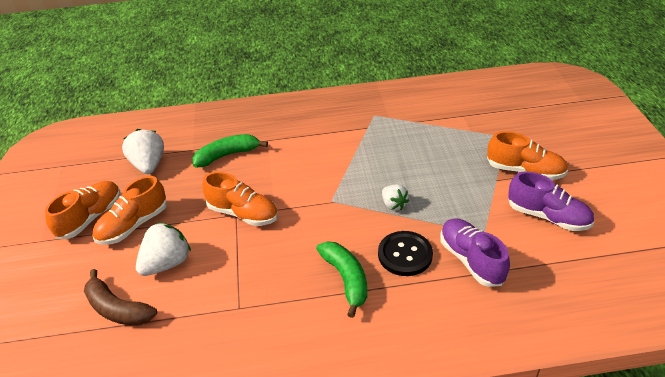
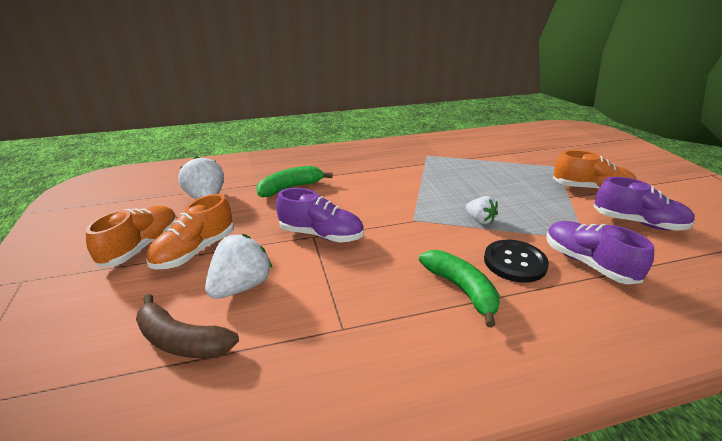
camera: 10 degrees left, 10 degrees down
(243, 213) = (321, 234): orange shoe -> purple shoe

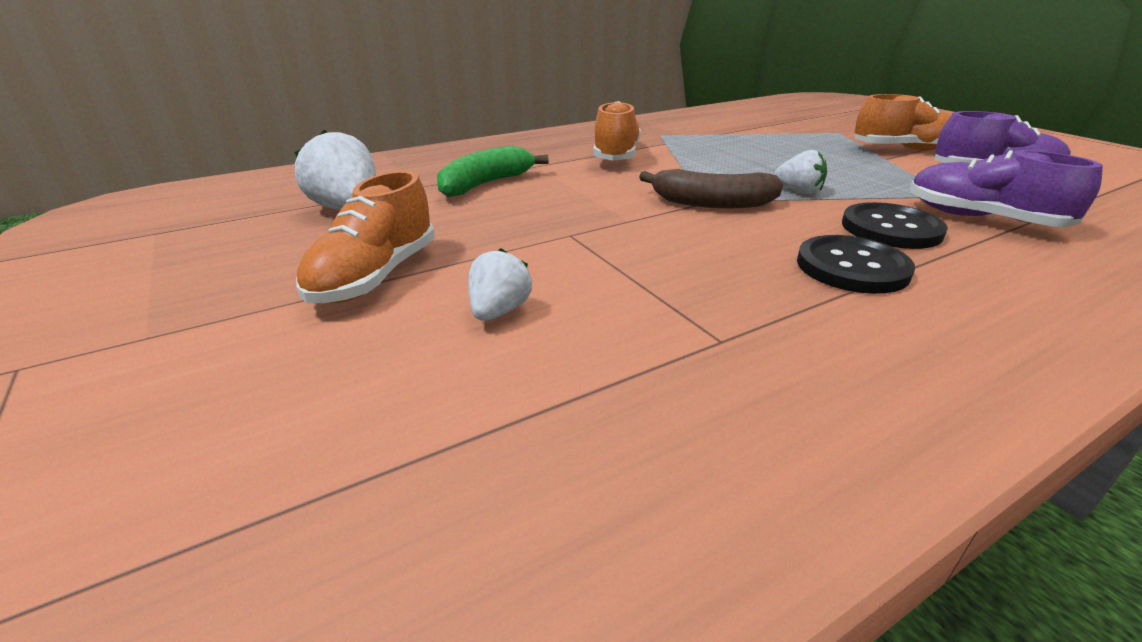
camera: 15 degrees left, 0 degrees up
(141, 247) = (264, 283): orange shoe -> orange shoe (616, 155)
(182, 341) = (443, 406): brown banana -> brown banana (711, 203)
(241, 286) = (499, 311): white strawberry -> white strawberry, size x0.60
(321, 234) = (582, 231): purple shoe -> none
(461, 290) = (852, 267): green banana -> black button

